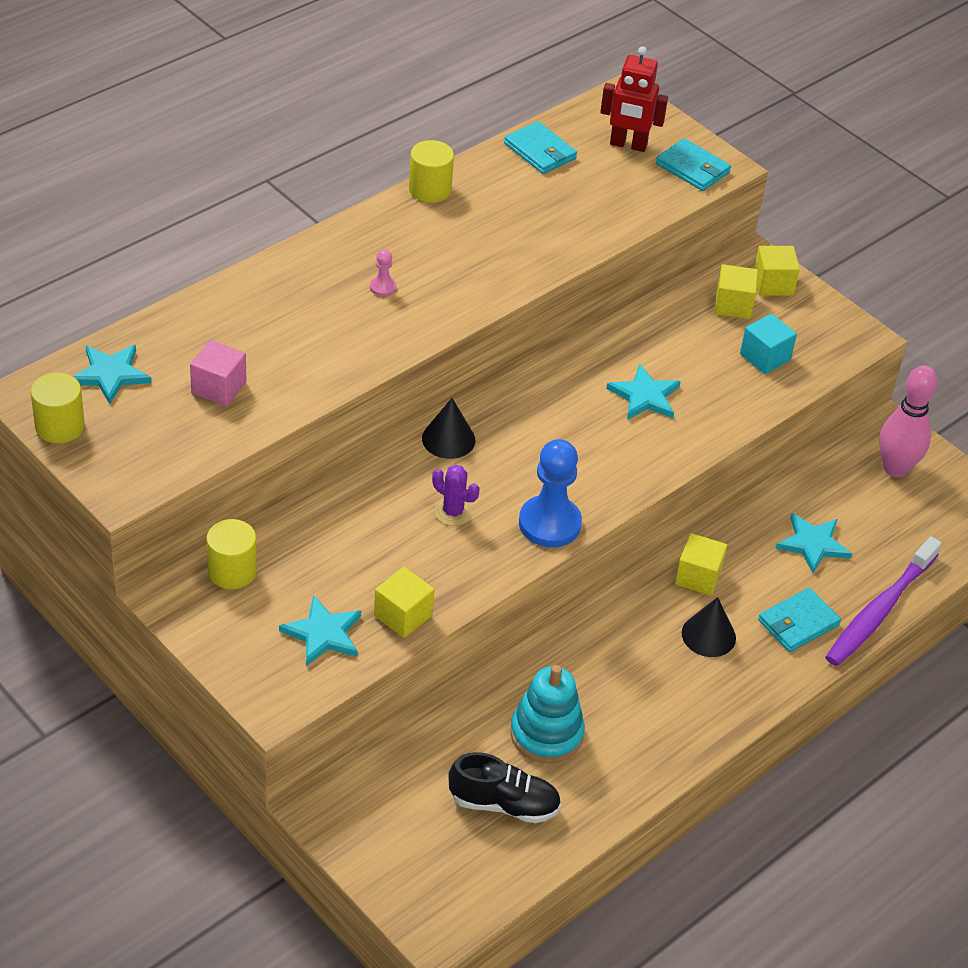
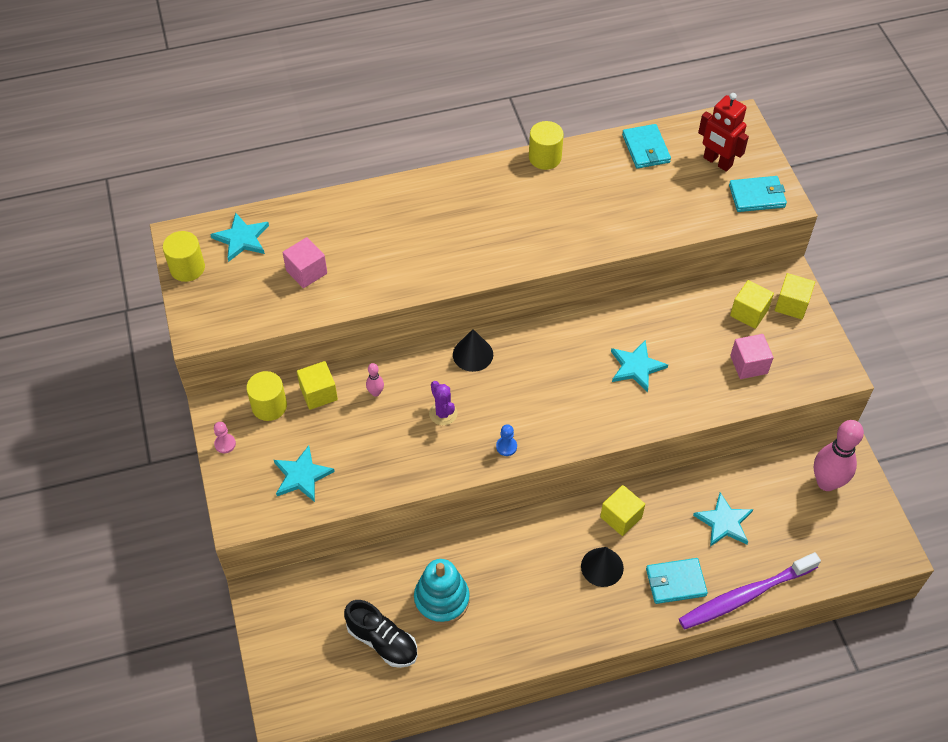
camera: 30 degrees right, 10 degrees up
(357, 515) = (375, 392): none -> pink bowling pin
(383, 287) = (464, 227): pink pawn -> pink pawn (225, 444)
(403, 615) = (363, 482): yellow cube -> yellow cube (318, 393)
(549, 523) = (506, 447): blue pawn -> blue pawn, size x0.44
(692, 168) = (757, 196): turquoise wallet -> turquoise wallet turned 75 degrees counterclockwise
(765, 357) = (748, 364): turquoise cube -> pink cube

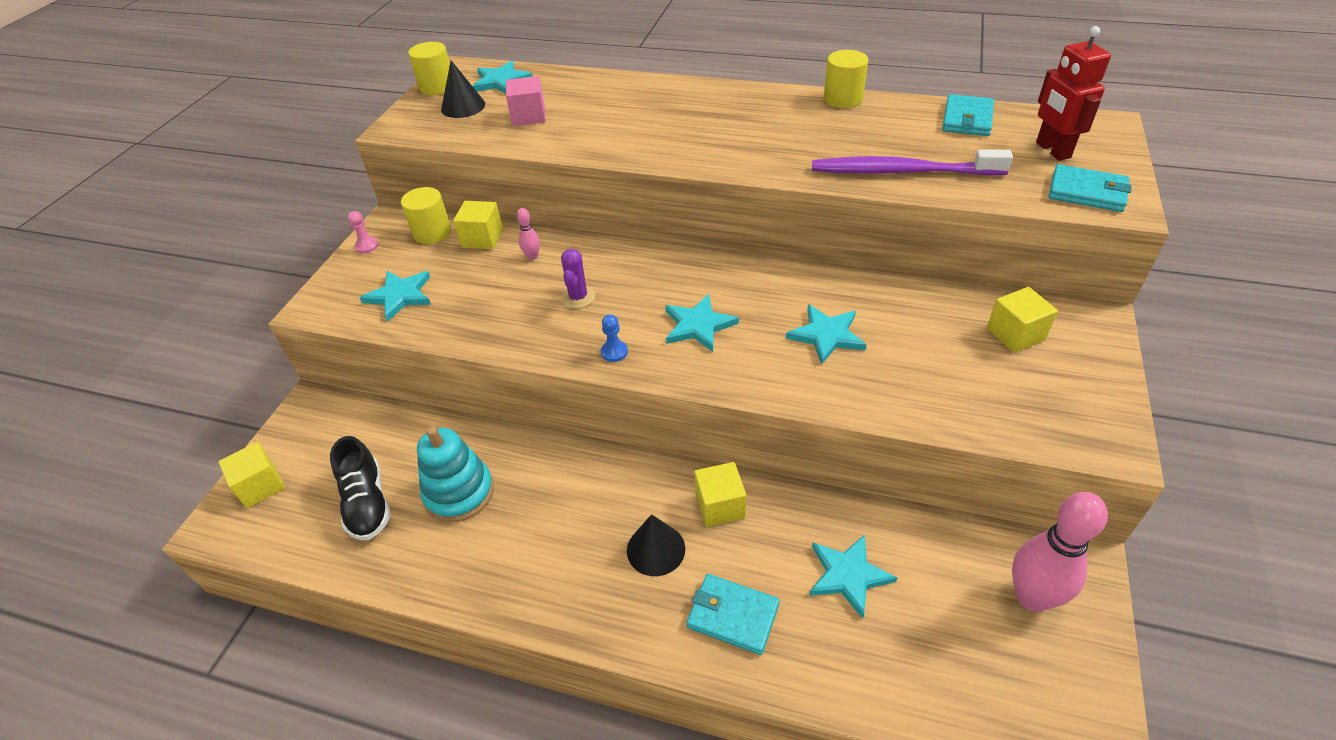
camera: 35 degrees right, 10 degrees down
(473, 354) = (654, 260): black cone -> black cone (463, 106)
(547, 398) = (698, 325): none -> turquoise star
(745, 596) = (816, 685): purple toothbrush -> purple toothbrush (902, 171)
(748, 364) = (979, 387): pink cube -> none
(791, 304) = (1083, 346): yellow cube -> yellow cube (260, 486)

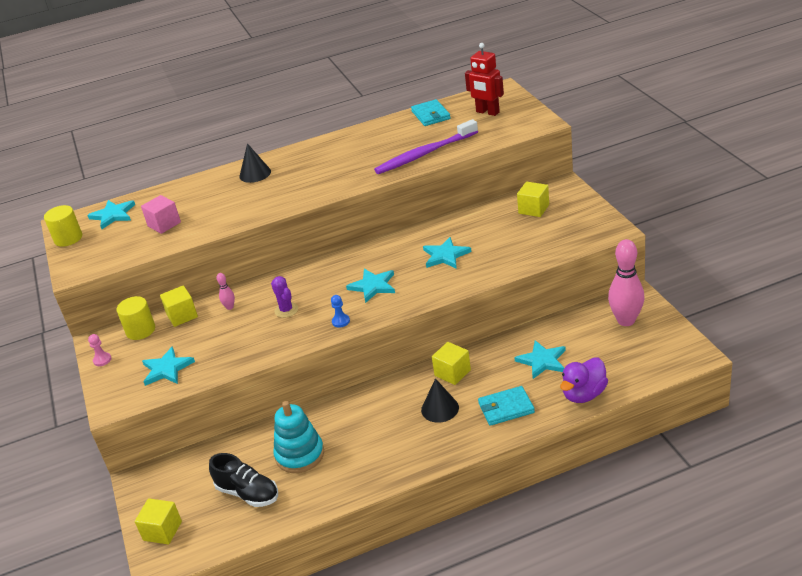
camera: 35 degrees left, 10 degrees down
(463, 106) = (107, 240): black cone -> black cone (255, 174)
(843, 99) = (352, 133): yellow cylinder -> none
(856, 681) = (584, 394): none -> purple duck
(1087, 192) = (521, 124): turquoise wallet -> none

